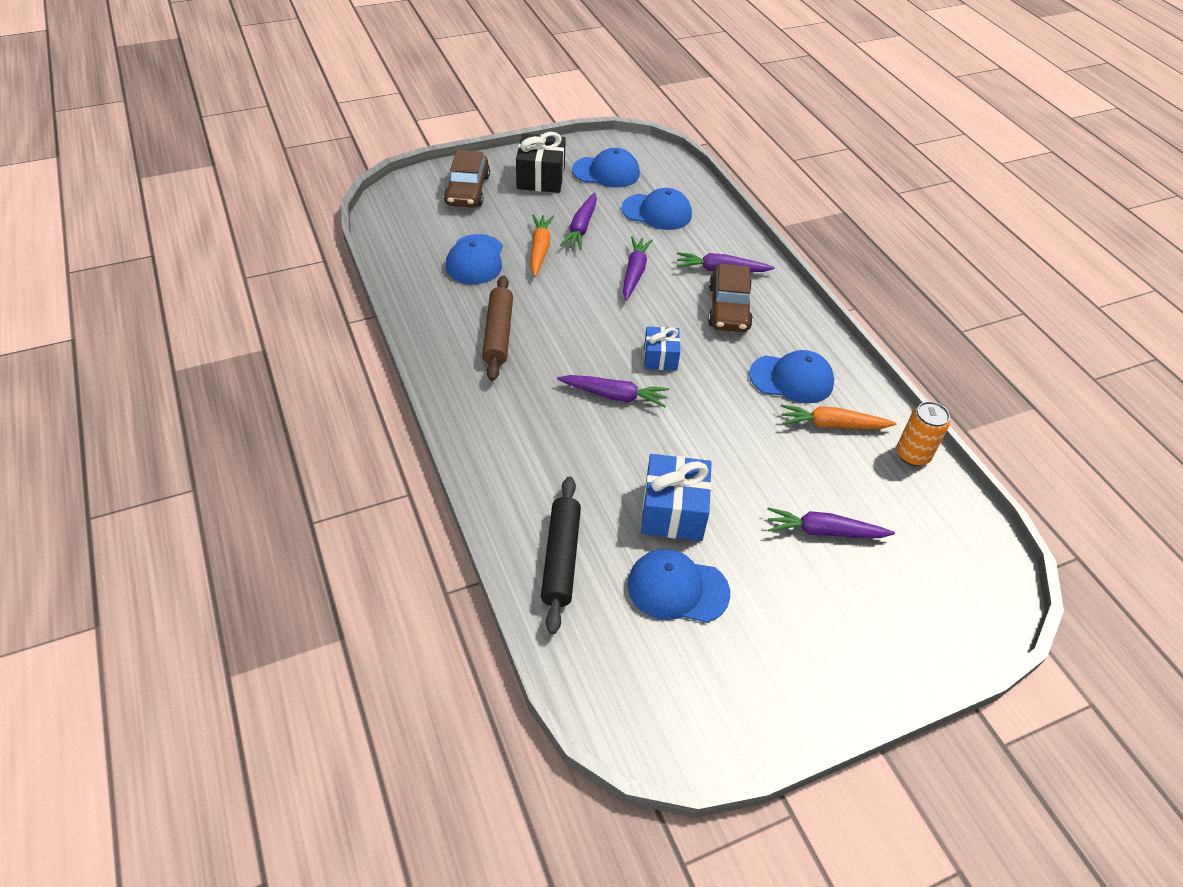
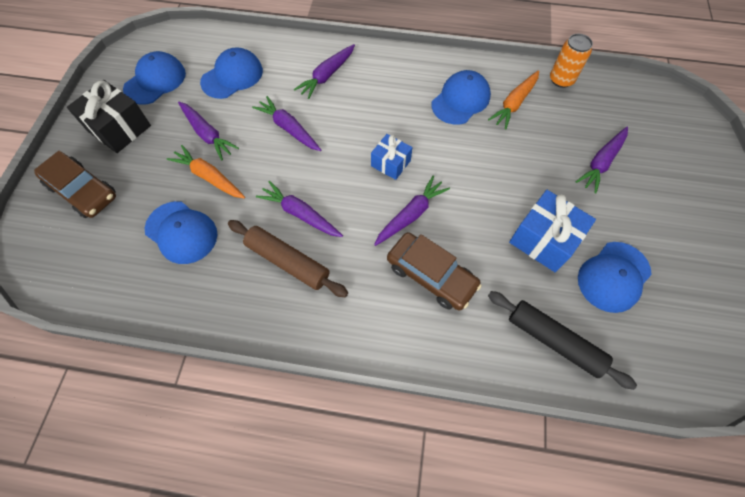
camera: 55 degrees left, 15 degrees up
(551, 321) = (300, 214): none -> purple carrot
(728, 308) = (369, 94): brown car -> brown car (431, 275)

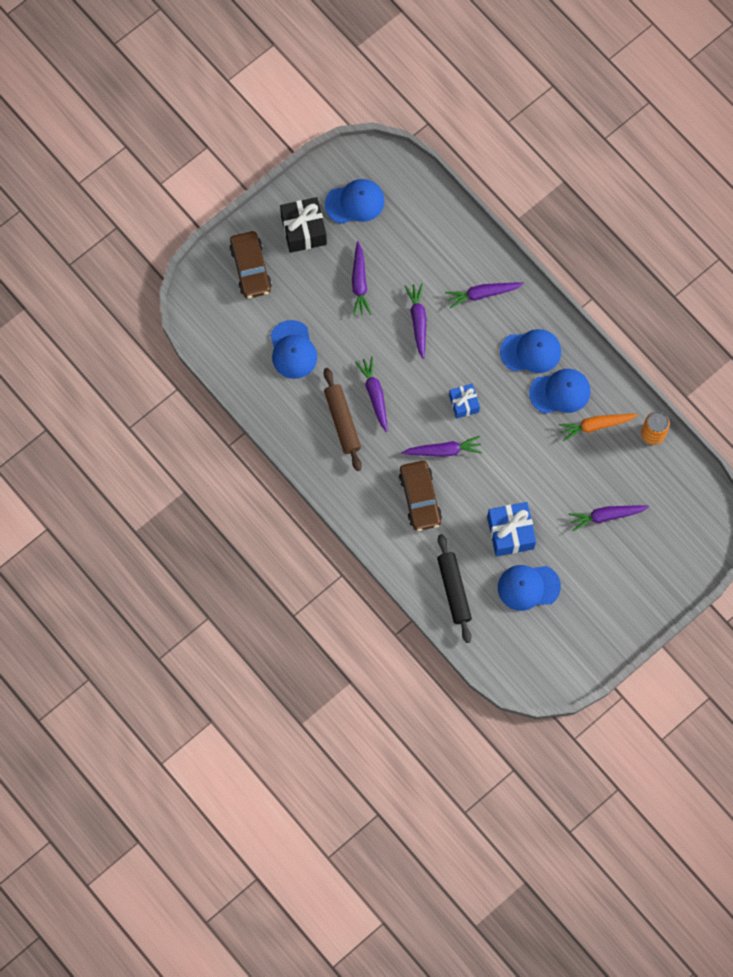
camera: 40 degrees right, 10 degrees up
(209, 177) = (337, 320): orange carrot -> none
(232, 76) = (413, 241): blue cap -> blue cap (531, 352)

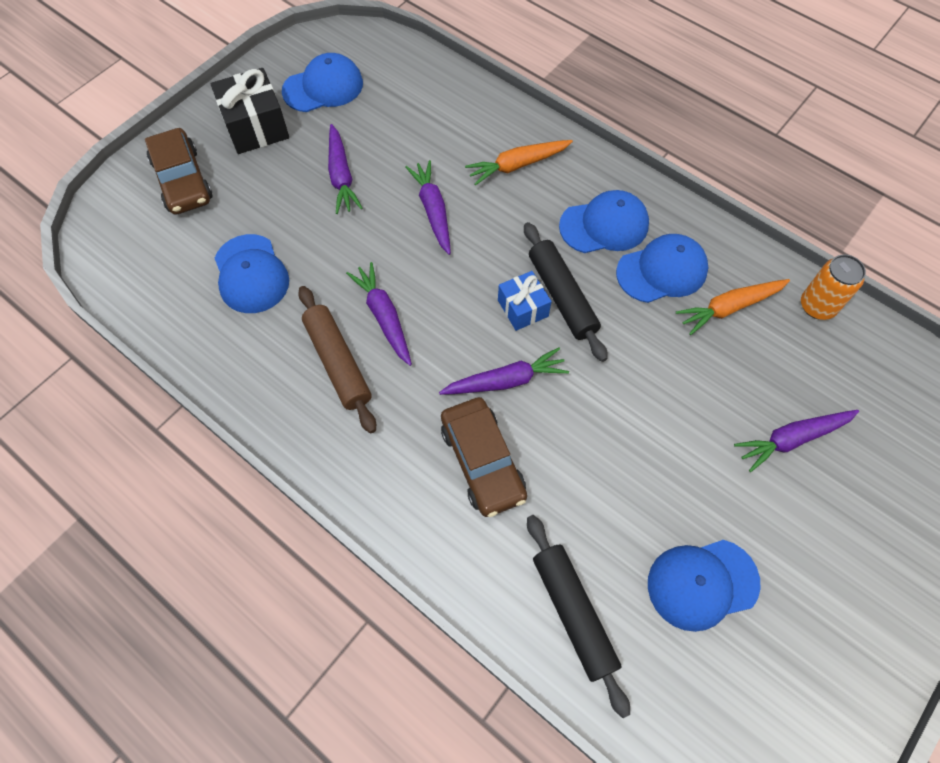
camera: 10 degrees left, 10 degrees down
(482, 294) = (517, 165): purple carrot -> orange carrot
(490, 399) = (562, 296): none -> black rolling pin
(510, 533) = (645, 493): blue gift -> none

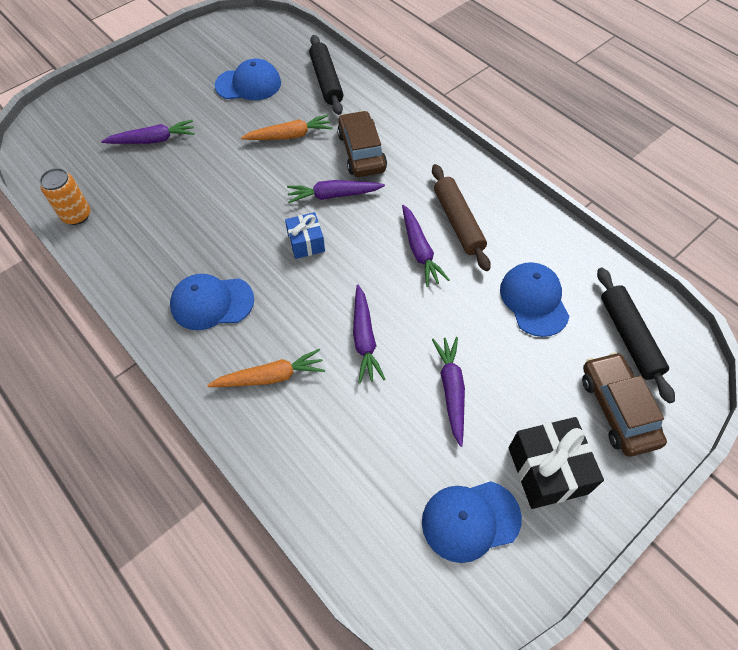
camera: 170 degrees left, 5 degrees down
(562, 296) = (272, 248): black rolling pin -> black rolling pin (629, 337)
(662, 271) = (181, 257): blue cap -> none
(729, 308) = (144, 222): orange carrot -> orange carrot (289, 136)

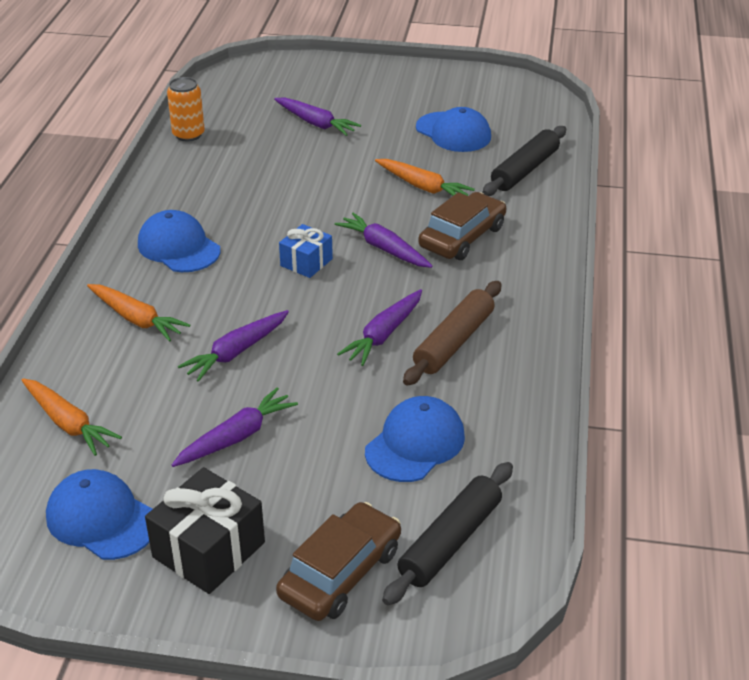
camera: 50 degrees right, 20 degrees down
(350, 487) = (68, 423): none -> orange carrot

